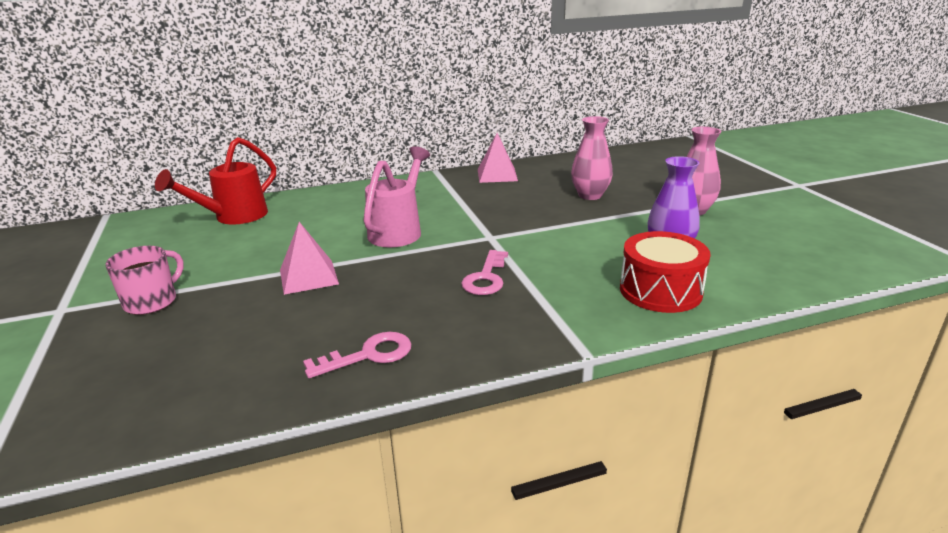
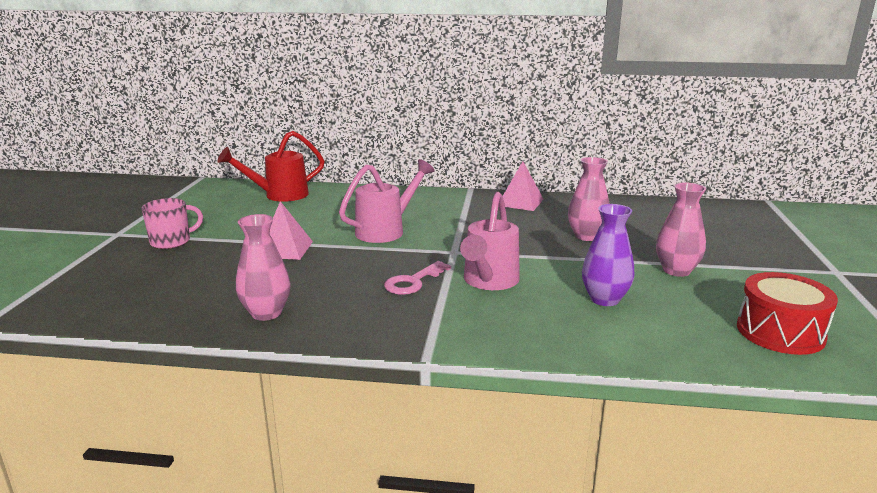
camera: 25 degrees right, 5 degrees down
(368, 355) = (266, 313): pink key -> pink vase
(556, 260) = (488, 282): none -> pink watering can
(660, 290) = (552, 329): red drum -> red drum (780, 332)

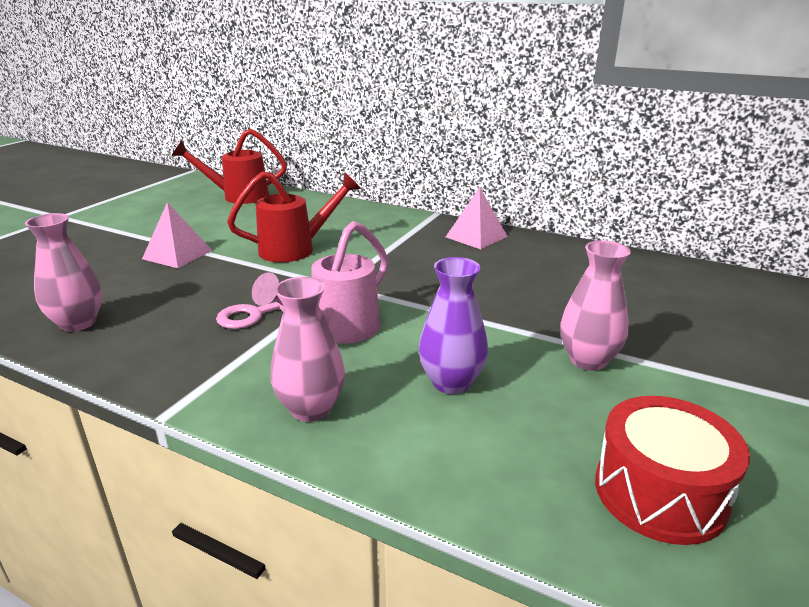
camera: 20 degrees right, 5 degrees up
(172, 241) = (92, 231): pink mug -> none
(386, 230) = (296, 249): pink watering can -> red watering can
(586, 236) = (513, 291): pink vase -> pink vase (311, 408)

